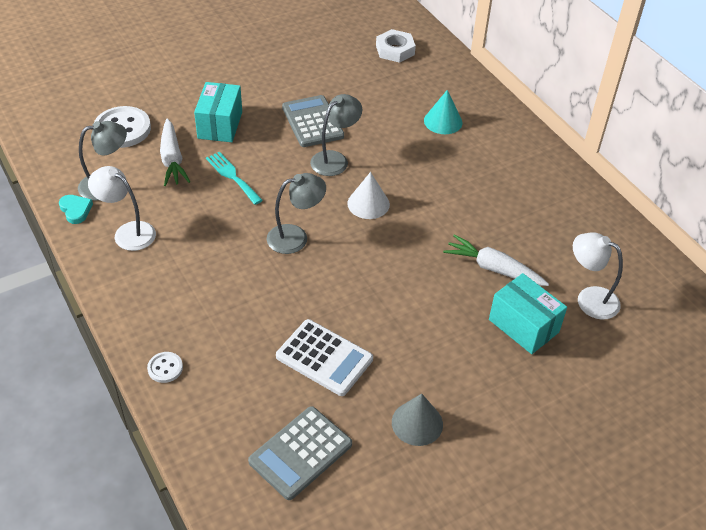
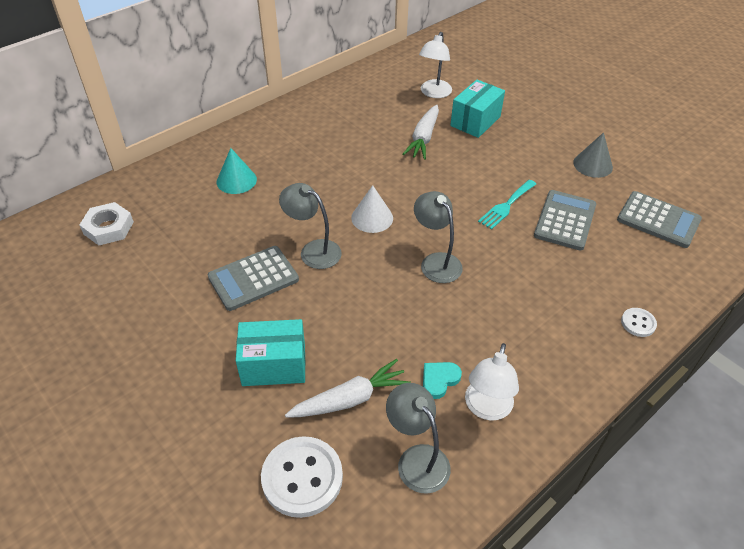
camera: 100 degrees left, 0 degrees up
(76, 210) = (472, 480): turquoise heart -> turquoise heart (439, 380)
(232, 176) = (363, 331): turquoise fork -> turquoise fork (506, 206)
(324, 358) = (565, 220): white calculator -> grey calculator

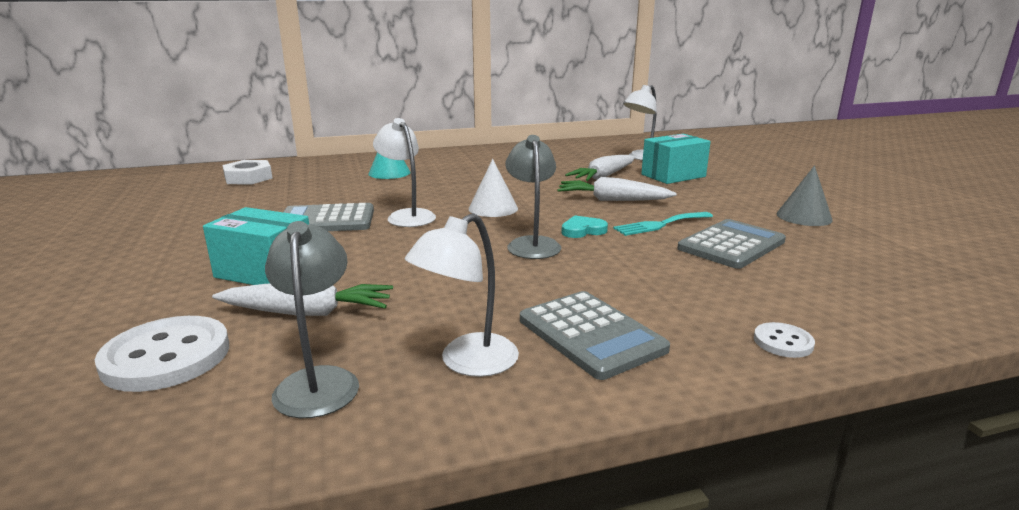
camera: 25 degrees right, 25 degrees down
(313, 250) = (407, 216): grey lamp -> white lamp
(439, 380) = (433, 324): turquoise heart -> turquoise heart (583, 230)
(453, 177) = (613, 200): none -> white carrot
(658, 220) = (879, 266): grey calculator -> grey calculator (591, 334)

